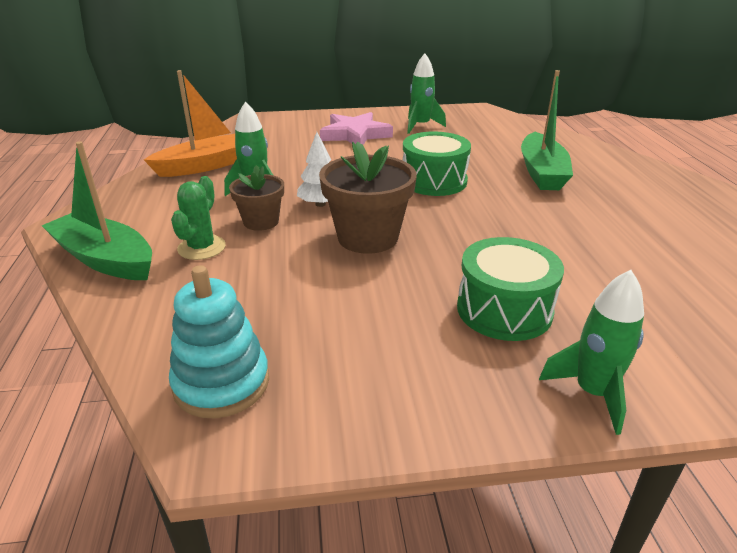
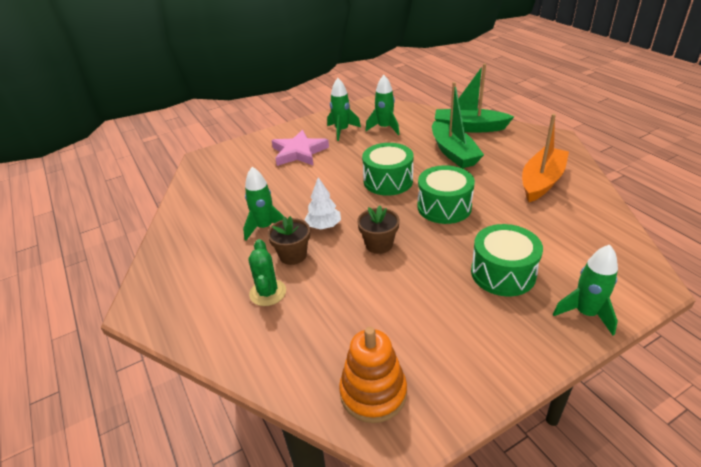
camera: 20 degrees left, 5 degrees up
(105, 259) = (201, 328): green boat -> green boat (469, 127)
(208, 165) = (206, 215): orange boat -> orange boat (541, 181)
(221, 383) = (373, 393): turquoise stacking toy -> orange stacking toy
(368, 237) = (379, 244): brown flower pot -> brown flower pot, size x0.60
(474, 133) = (384, 128): none -> green rocket
(483, 221) = (444, 207): none -> green drum

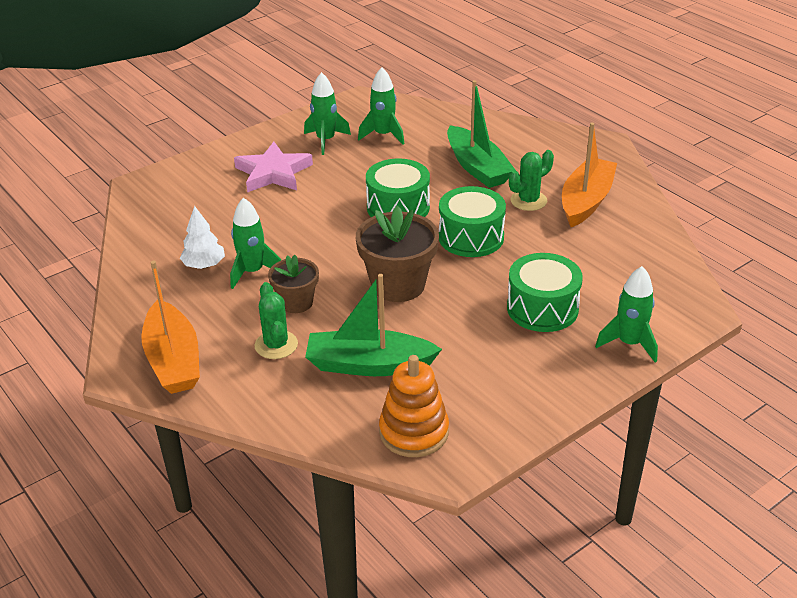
camera: 10 degrees left, 0 degrees up
(181, 301) = (173, 360): none -> orange boat
(324, 226) = (327, 266): white tree -> white tree (204, 265)
(379, 244) = (398, 285): brown flower pot -> brown flower pot, size x1.65
(469, 127) = (495, 132): green boat -> green boat (369, 365)
(493, 179) = (528, 201): none -> green cactus

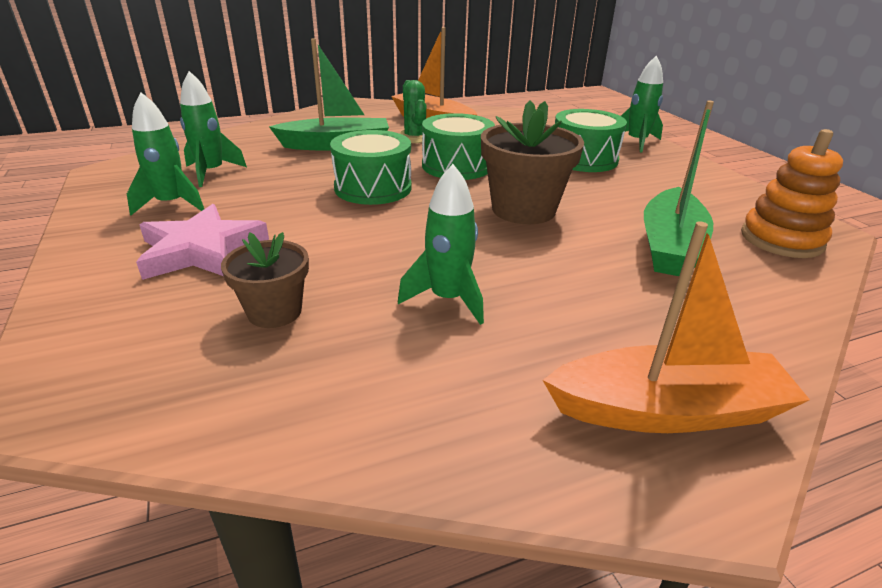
camera: 75 degrees left, 5 degrees down
(204, 265) = (402, 344): white tree -> none
(276, 345) = (629, 302): green cactus -> none
(296, 302) = (536, 275): brown flower pot -> brown flower pot (274, 312)

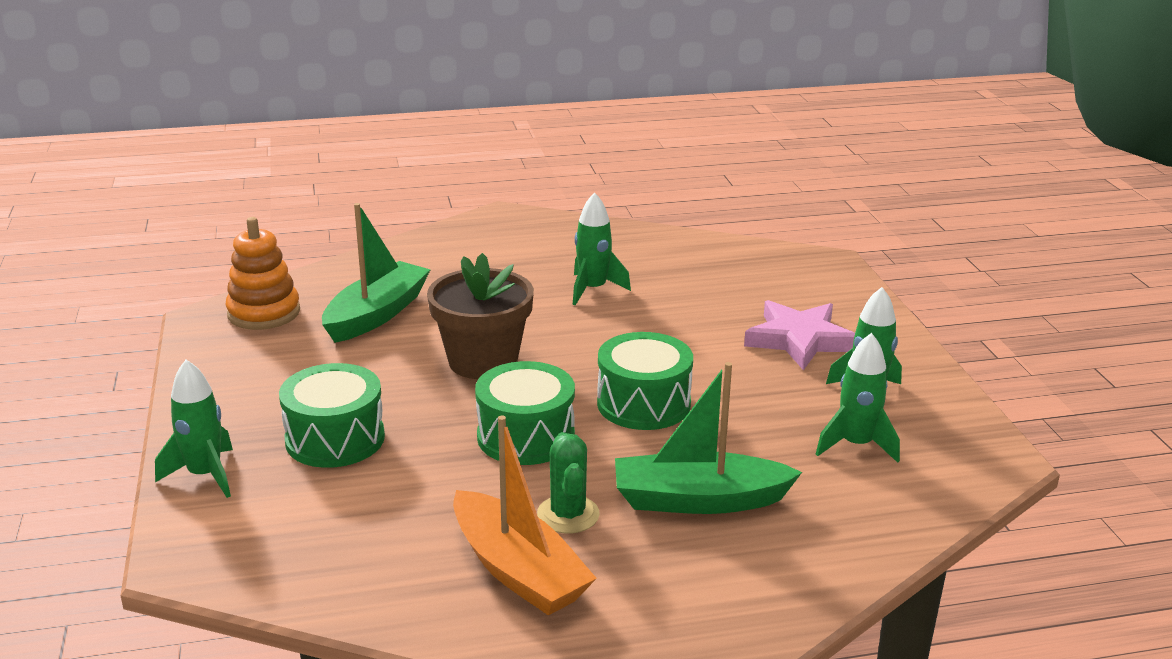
camera: 170 degrees left, 5 degrees down
(274, 312) = (718, 291): brown flower pot -> none
(667, 410) = (493, 234): orange boat -> none

